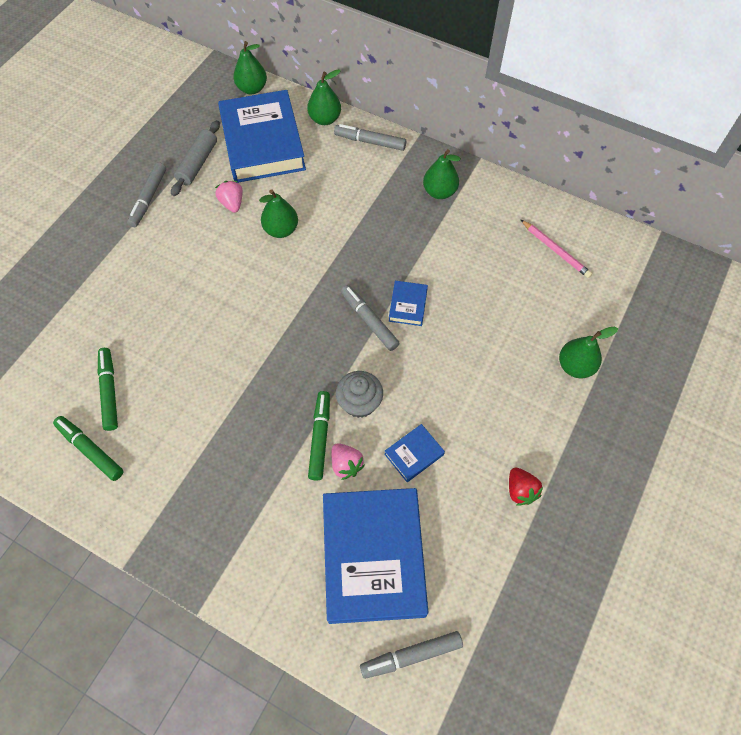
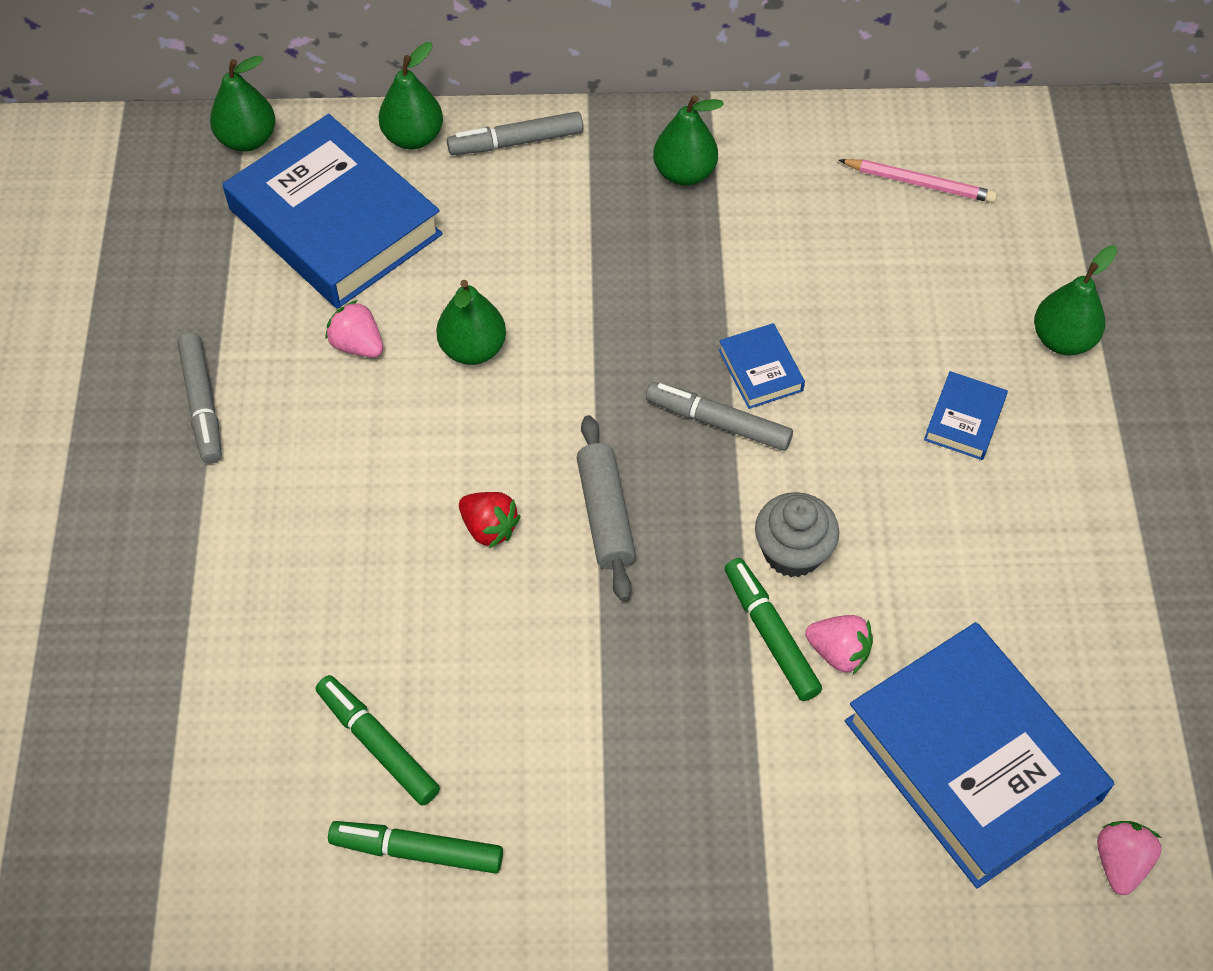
camera: 30 degrees left, 5 degrees down
(198, 163) = (246, 306): grey rolling pin -> grey rolling pin (605, 515)
(411, 655) = (1120, 862): grey marker -> pink strawberry
(414, 454) = (926, 584): blue book -> blue book (964, 420)
(520, 490) = (1108, 554): red strawberry -> red strawberry (489, 528)

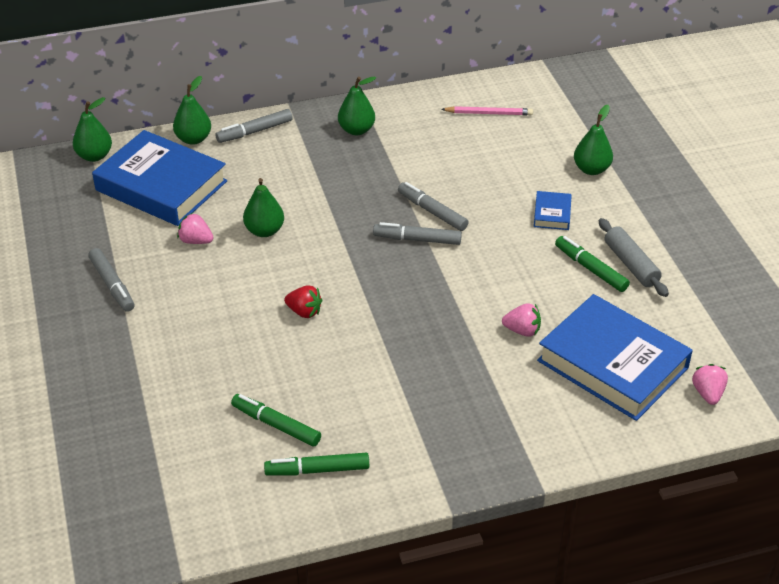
camera: 15 degrees left, 15 degrees down
(605, 515) = (369, 293): grey rolling pin -> grey rolling pin (631, 264)
(760, 370) = (432, 211): blue book -> grey marker
(770, 634) = (482, 330): green marker -> green marker (590, 269)
(792, 552) = (480, 290): grey cupcake -> none

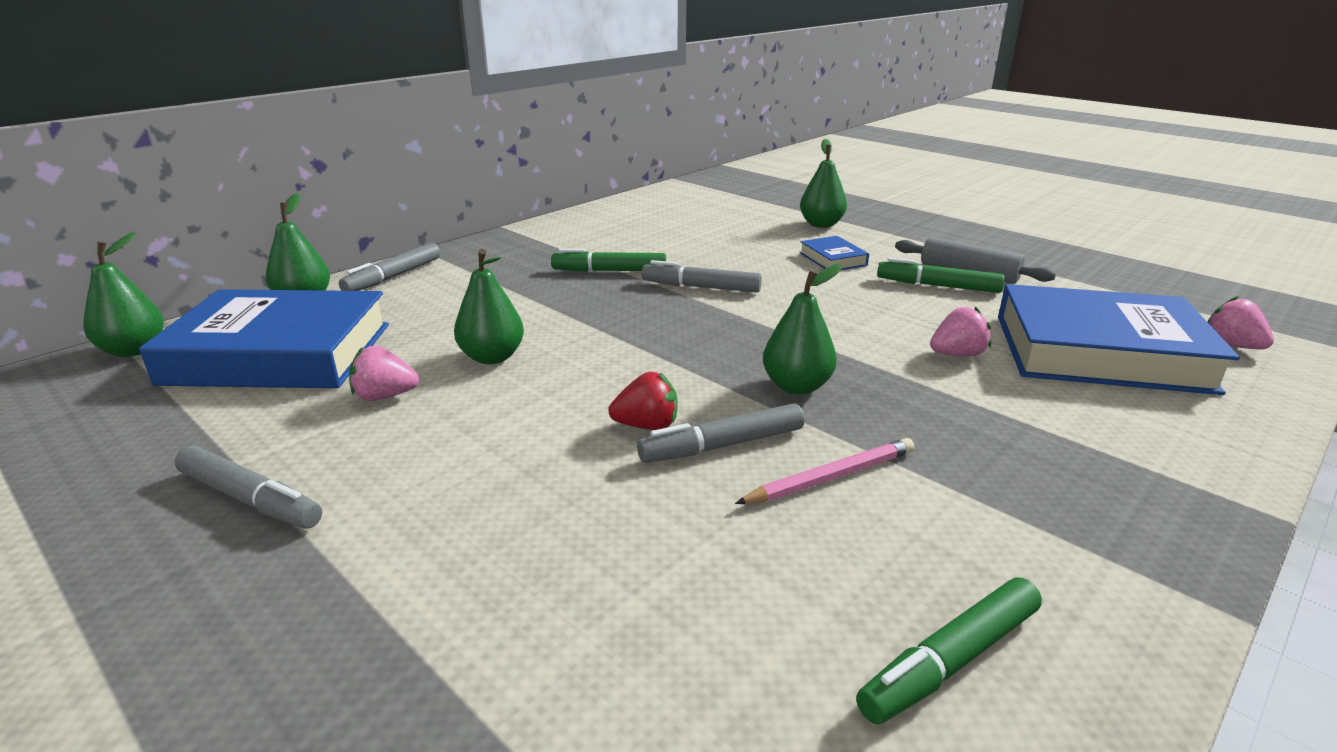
camera: 30 degrees left, 15 degrees down
(276, 425) = (780, 610): green marker -> green marker (609, 271)
(356, 130) = (531, 250): green pear -> green pear (797, 386)
(417, 239) = (714, 312): grey marker -> grey marker (722, 445)
(489, 113) = (666, 213): pink pencil -> pink pencil (831, 477)

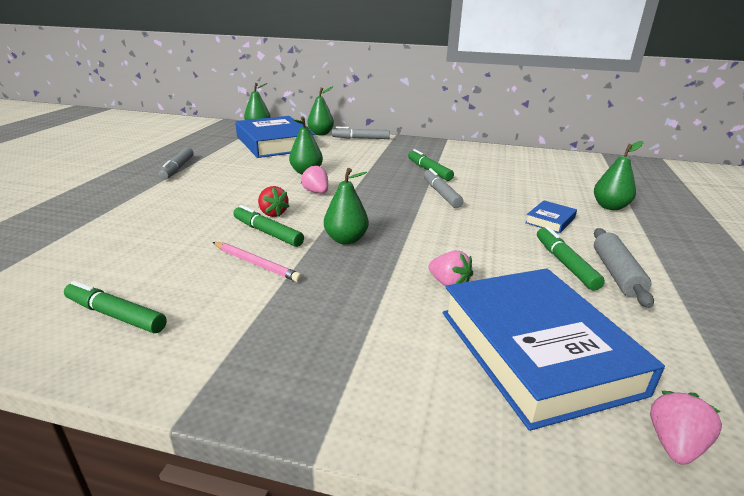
camera: 60 degrees right, 0 degrees up
(384, 396) = (257, 165): pink strawberry -> pink strawberry (316, 192)
(722, 445) = (267, 233): grey marker -> green marker

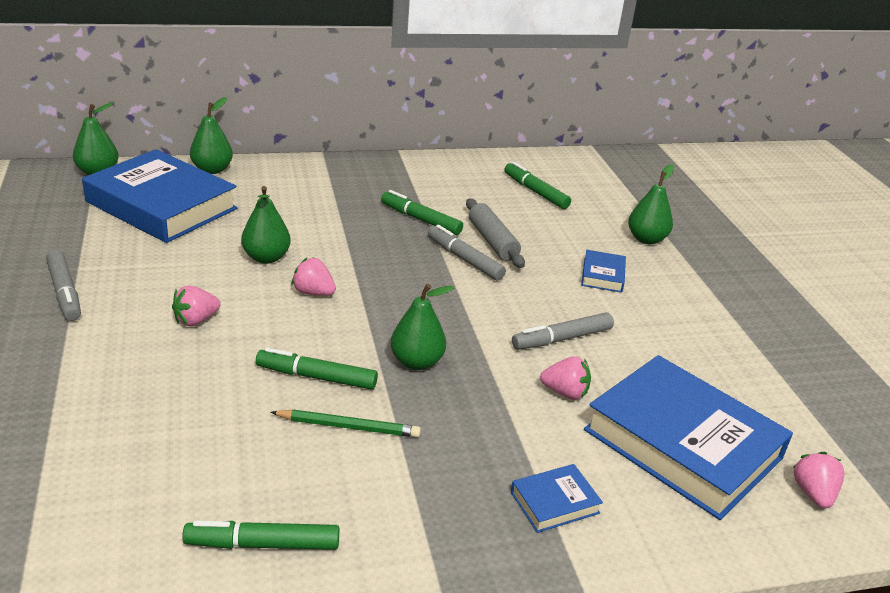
camera: 30 degrees left, 5 degrees up
(230, 192) = (196, 320): none -> pink strawberry
(256, 264) = (349, 426): pink pencil -> green pencil
(273, 213) = (293, 344): red strawberry -> none
(360, 138) = (280, 170): grey marker -> grey marker (562, 339)
(364, 358) = (554, 502): none -> blue book
(565, 264) = (649, 334): green marker -> green marker (535, 192)
(616, 274) = (698, 334): grey rolling pin -> grey rolling pin (492, 241)

